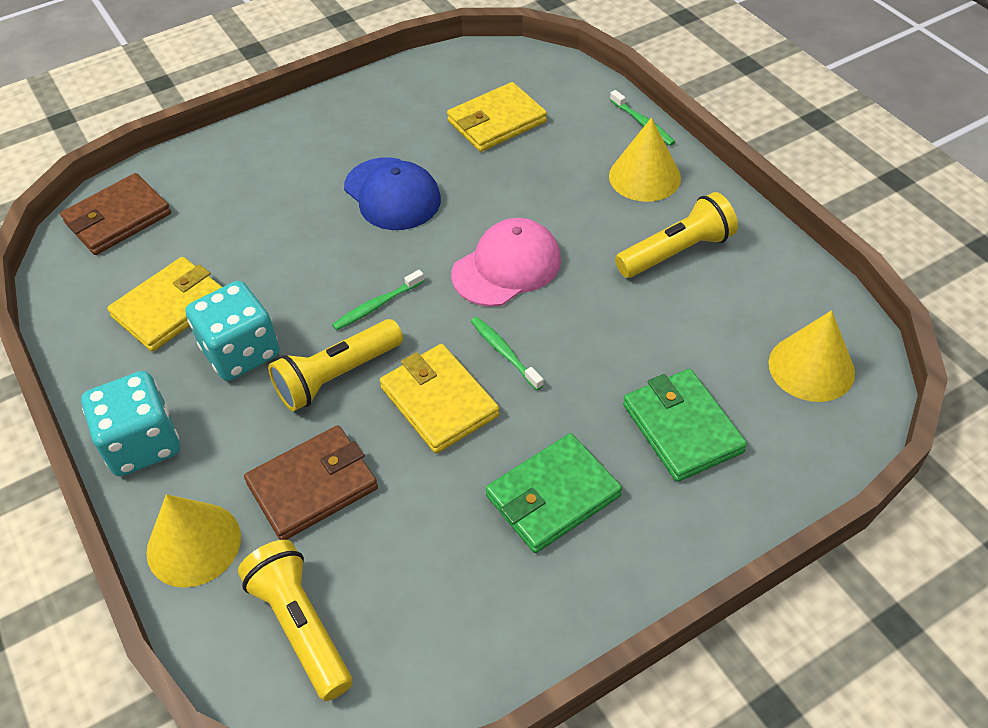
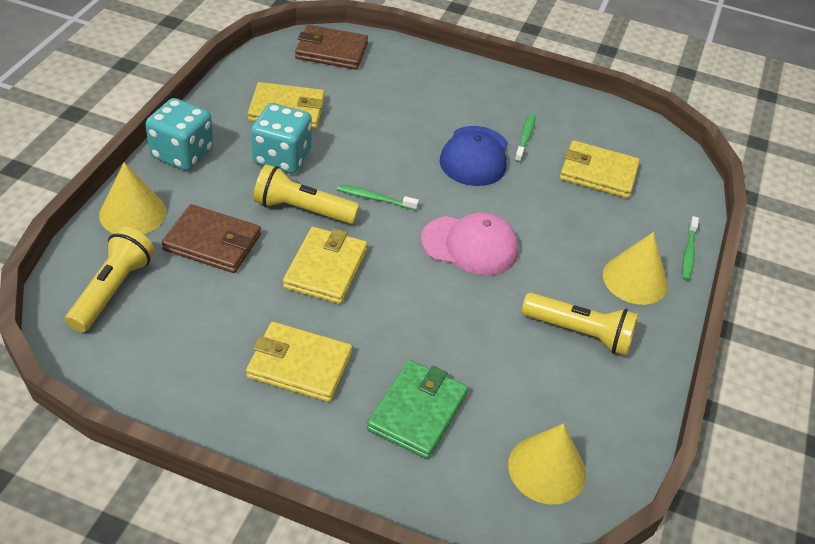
camera: 45 degrees right, 5 degrees down
(504, 352) = (395, 281): green toothbrush -> green toothbrush (525, 138)
(553, 496) = (299, 365): green wallet -> yellow wallet

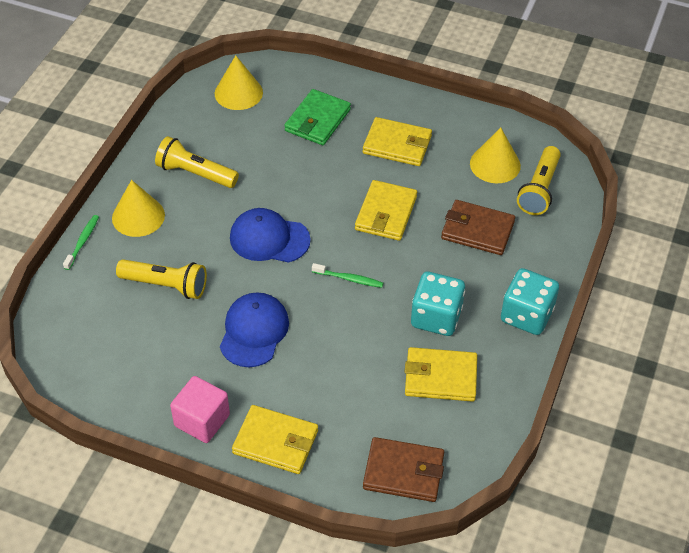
camera: 175 degrees left, 5 degrees up
(132, 213) = (548, 253): yellow cone -> yellow cone (495, 164)
(302, 209) = (410, 264): yellow flashlight -> yellow flashlight (166, 285)
(470, 245) = (269, 239): pink cap -> blue cap
(512, 94) = (202, 420): none -> pink cube
(525, 138) = (199, 359): green toothbrush -> none
(598, 173) = (136, 320): yellow wallet -> yellow wallet (275, 442)

